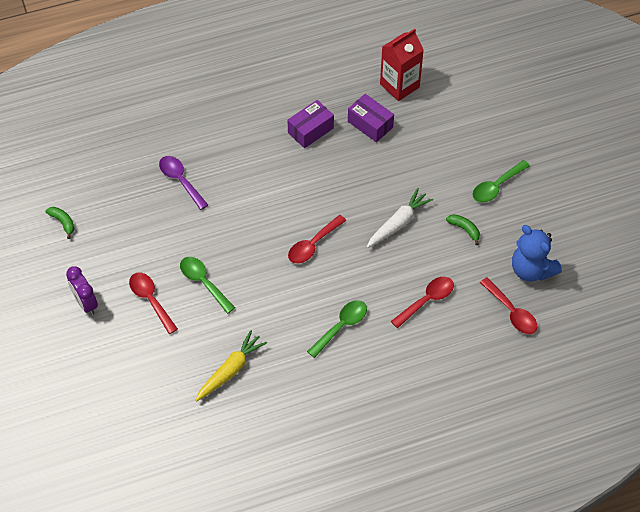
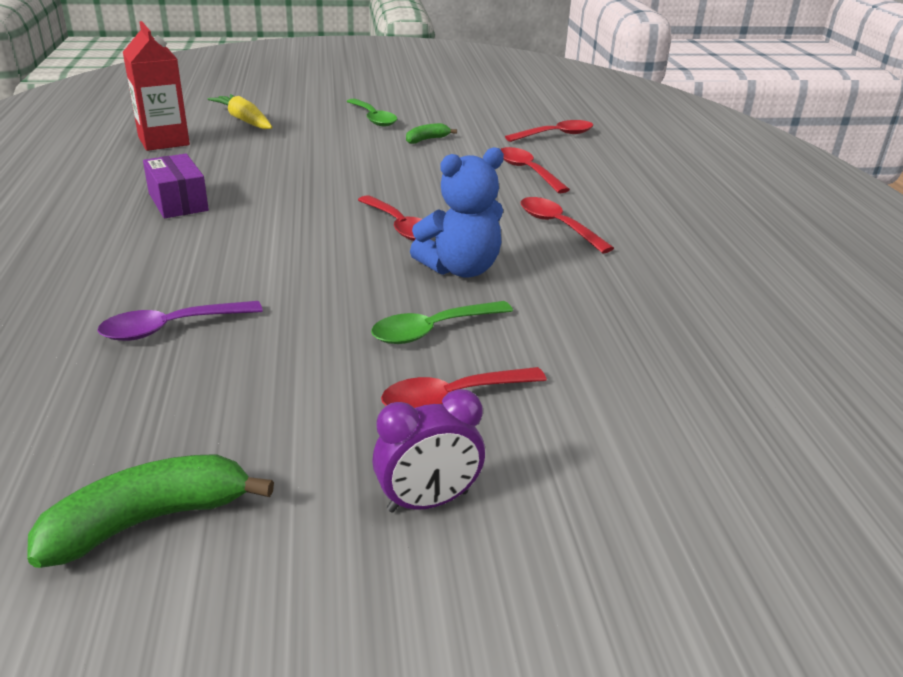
camera: 80 degrees left, 25 degrees down
(63, 222) = (148, 520): green banana -> green banana, size x1.83
(230, 370) = (632, 325): yellow carrot -> yellow carrot (244, 120)
(341, 326) = (557, 226): green spoon -> red spoon
(370, 124) = (210, 165): purple box -> none
(398, 223) = (395, 170): white carrot -> none
(531, 269) = (500, 120): blue teddy bear -> blue teddy bear (460, 269)

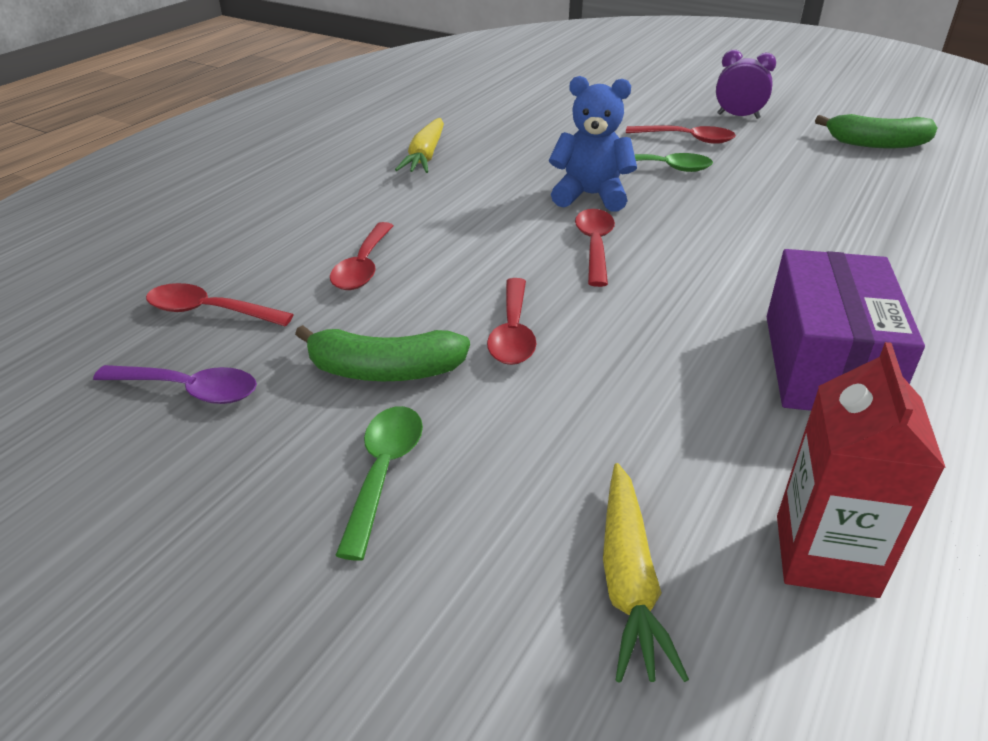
camera: 140 degrees left, 5 degrees up
(171, 328) = (854, 222): purple spoon -> purple spoon (189, 390)
(178, 202) = (825, 364): purple box -> purple box, size x1.68
(427, 140) = (384, 371): green banana -> green banana, size x1.83
(557, 226) = (454, 202): red spoon -> red spoon (513, 333)
(668, 259) = (425, 156): none -> yellow carrot

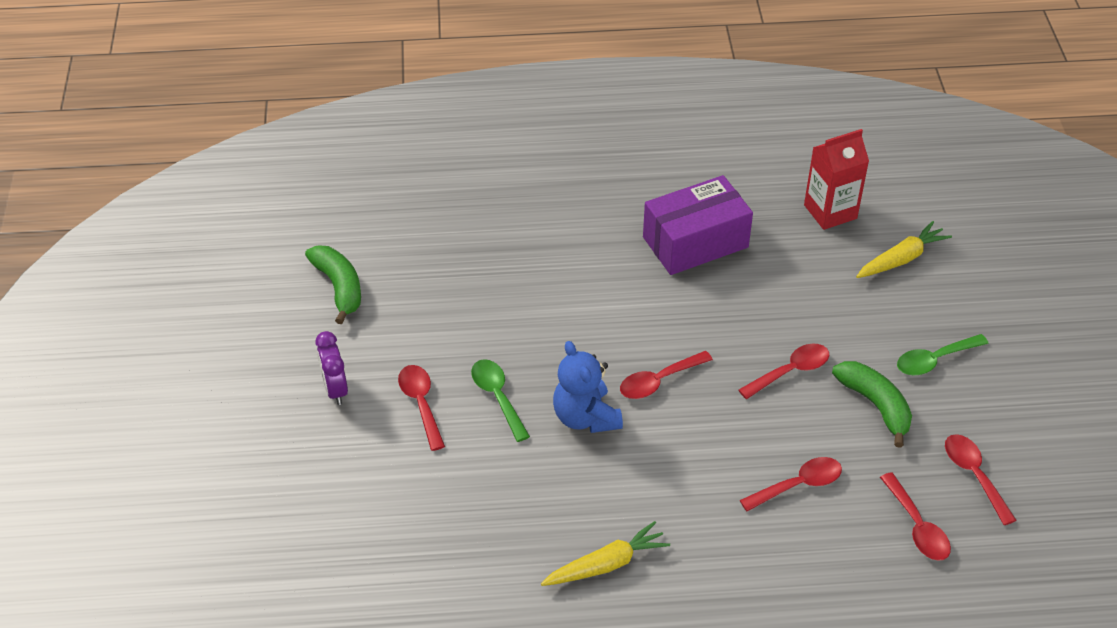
camera: 125 degrees left, 10 degrees up
(189, 390) = (974, 475): purple spoon -> red spoon

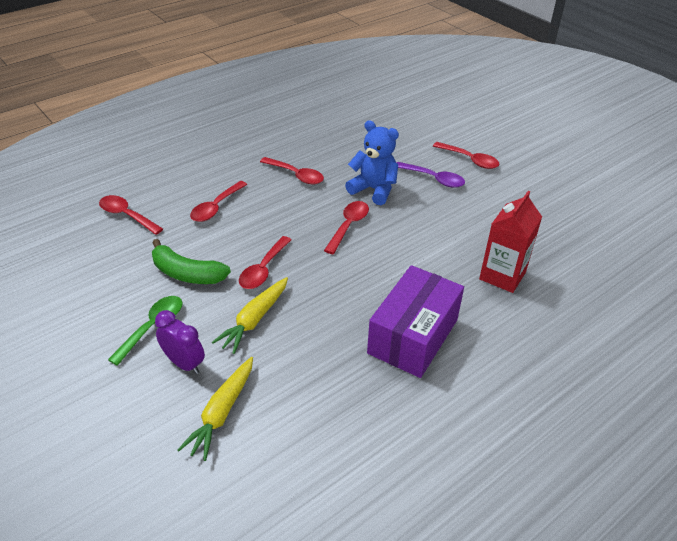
camera: 145 degrees right, 5 degrees down
(335, 389) = (521, 148): purple clock -> purple clock (184, 363)
(339, 287) = (597, 193): green banana -> none
(497, 397) = (434, 179): green spoon -> purple spoon
(606, 564) = (299, 137): yellow carrot -> yellow carrot (254, 320)
(830, 212) = (320, 432): red carton -> red carton (502, 275)
(974, 475) = (95, 258): red spoon -> red spoon (296, 175)

